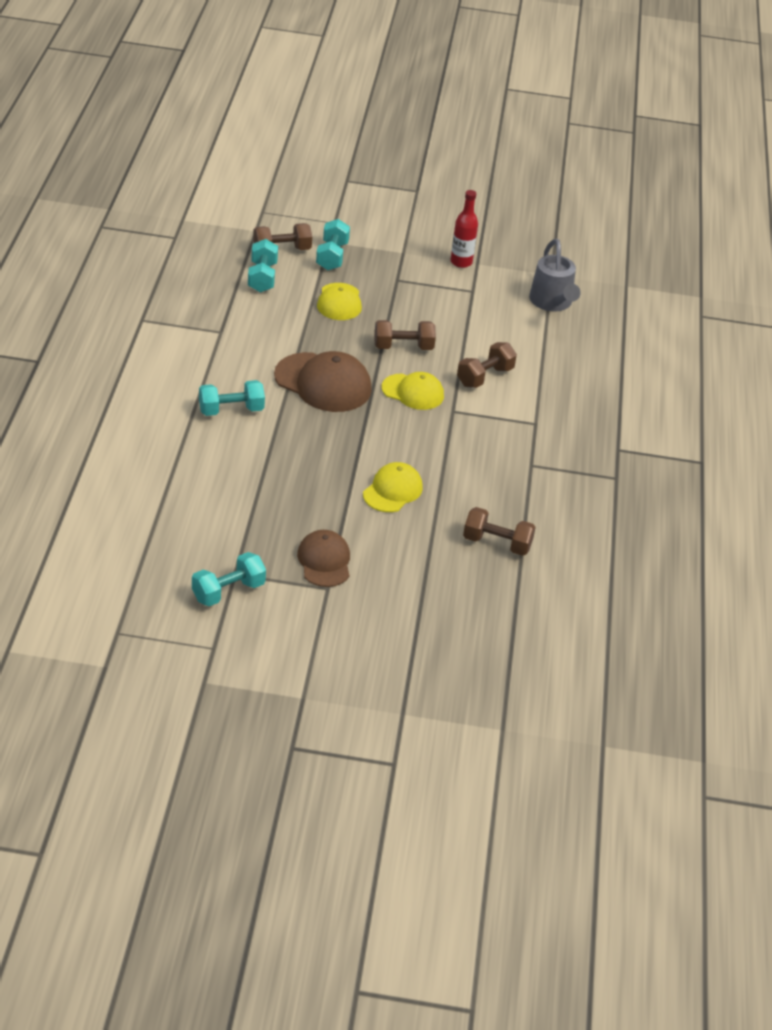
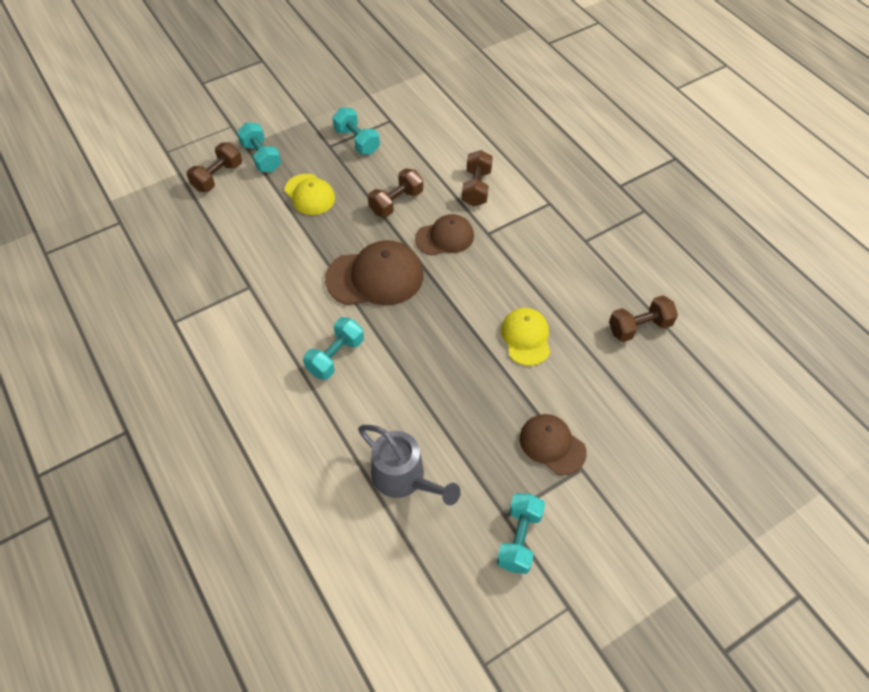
camera: 35 degrees left, 15 degrees up
(262, 277) = (229, 212): turquoise dumbbell -> turquoise dumbbell (357, 141)
(413, 392) = (445, 237): yellow cap -> brown cap
(461, 262) = (357, 101): red bottle -> none
(552, 303) = (451, 95): grey watering can -> grey watering can (404, 479)

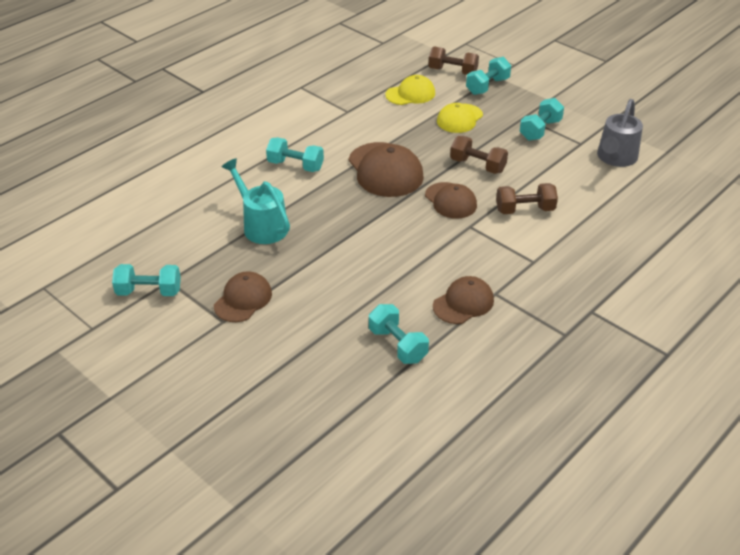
camera: 75 degrees right, 15 degrees down
(404, 479) = (192, 221): grey watering can -> grey watering can (615, 158)
(433, 408) = (261, 225): none -> turquoise watering can
(526, 337) = (354, 268): yellow cap -> yellow cap (410, 94)
(593, 266) = (463, 303): none -> brown cap
(639, 327) = (397, 345): brown dumbbell -> turquoise dumbbell

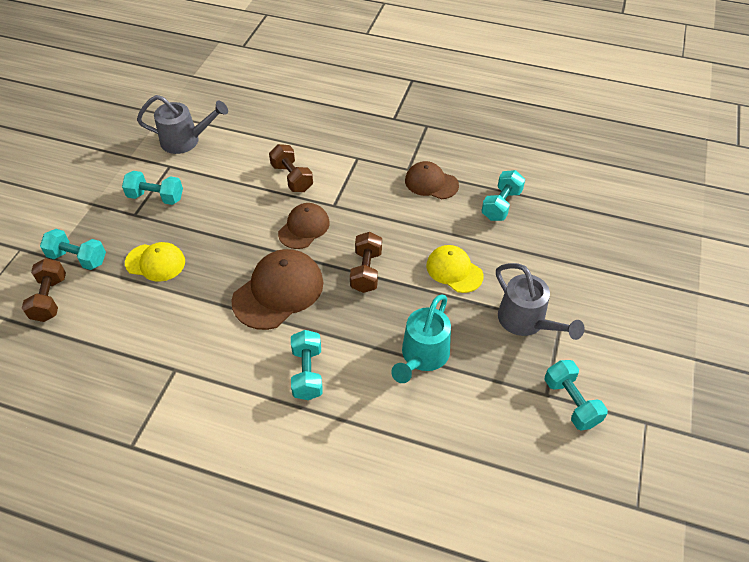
camera: 115 degrees left, 10 degrees up
(243, 299) = (527, 322): brown cap -> grey watering can
(410, 94) = (115, 321): yellow cap -> yellow cap (454, 270)
(477, 166) = (238, 225): brown dumbbell -> brown dumbbell (366, 271)

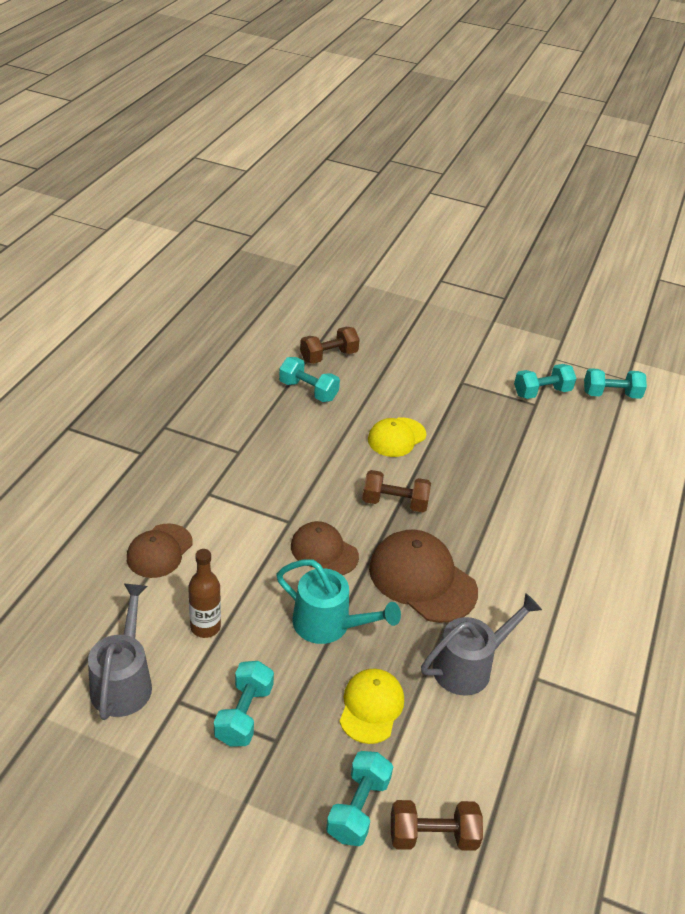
camera: 90 degrees left, 10 degrees down
(228, 171) = (205, 627): none -> brown bottle
(292, 178) = (233, 558): brown dumbbell -> brown dumbbell (328, 356)
(307, 373) = (529, 559): turquoise dumbbell -> turquoise dumbbell (611, 394)
(422, 357) = (503, 474): turquoise watering can -> turquoise watering can (329, 625)
(431, 183) = (265, 436): brown cap -> brown cap (159, 551)
(527, 322) = (460, 401): grey watering can -> grey watering can (470, 666)

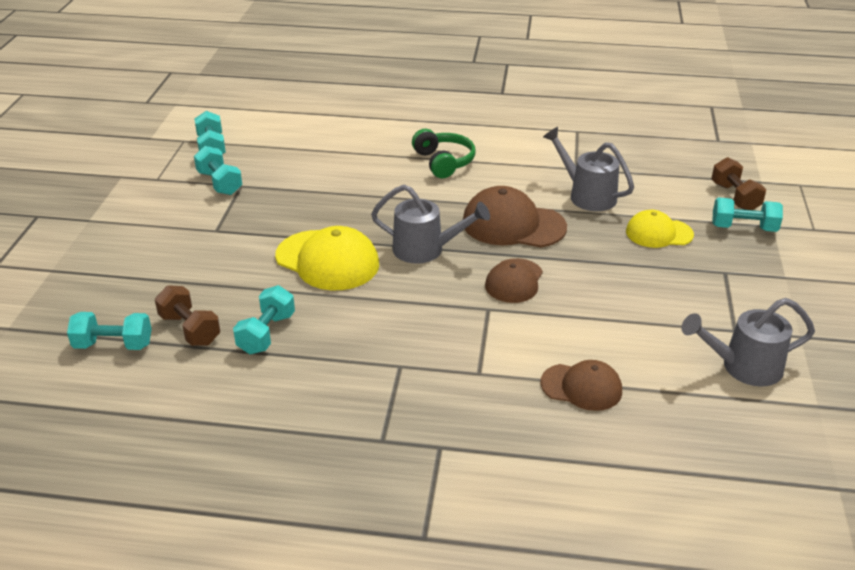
camera: 100 degrees left, 5 degrees down
(205, 627) = (650, 333): brown bottle -> none
(244, 714) = (717, 292): turquoise dumbbell -> turquoise dumbbell (113, 345)
(329, 625) = (597, 264): turquoise watering can -> none
(394, 503) = (426, 250): brown dumbbell -> grey watering can
(396, 437) = (327, 260): yellow cap -> yellow cap, size x1.59
(422, 579) = (513, 225): brown cap -> brown cap turned 75 degrees clockwise
(565, 556) = (444, 162): none -> green headphones

